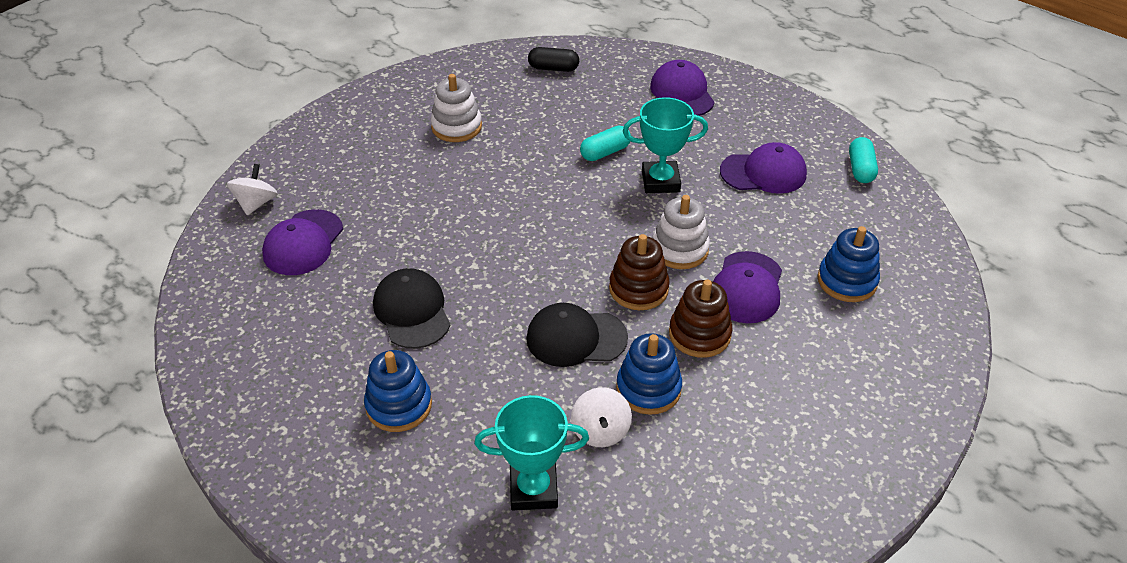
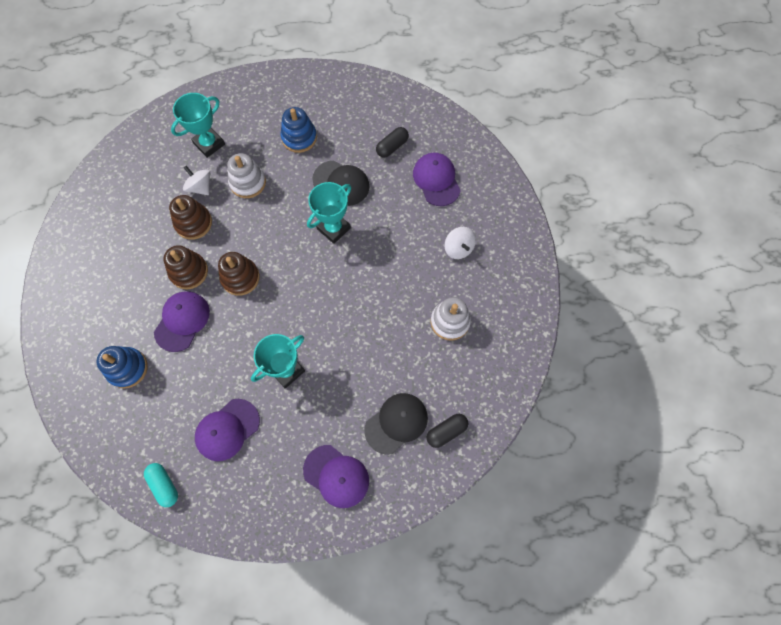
camera: 140 degrees right, 25 degrees up
(256, 203) = (489, 184): white spinning top -> white spinning top (458, 248)
(301, 311) = (392, 147): none -> black capsule
(477, 270) = (333, 228): none -> turquoise trophy
(576, 338) = (249, 225): black cap -> black cap (396, 423)
(605, 152) = (340, 370): turquoise capsule -> none
(648, 388) = (193, 223): blue stacking toy -> brown stacking toy
(679, 249) = (237, 322): white stacking toy -> white stacking toy (248, 182)
(746, 288) = (182, 321): purple cap -> purple cap turned 45 degrees clockwise

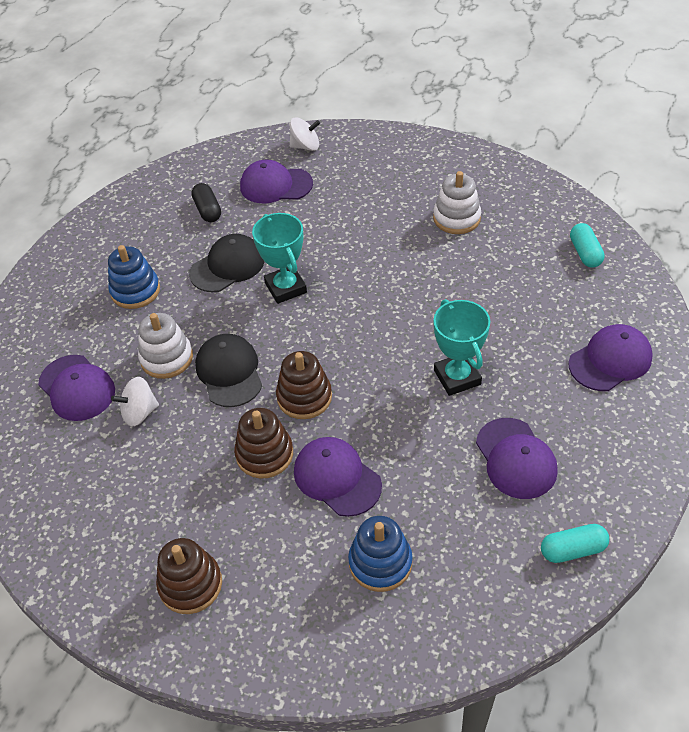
camera: 65 degrees left, 20 degrees down
(193, 223) = (191, 432): brown stacking toy -> brown stacking toy (190, 584)
(209, 144) = (77, 388): turquoise trophy -> purple cap
(396, 423) = (561, 291): black cap -> black cap (229, 372)
(446, 431) = (585, 253): black capsule -> turquoise capsule
(458, 248) = (371, 189): white spinning top -> white spinning top (305, 146)

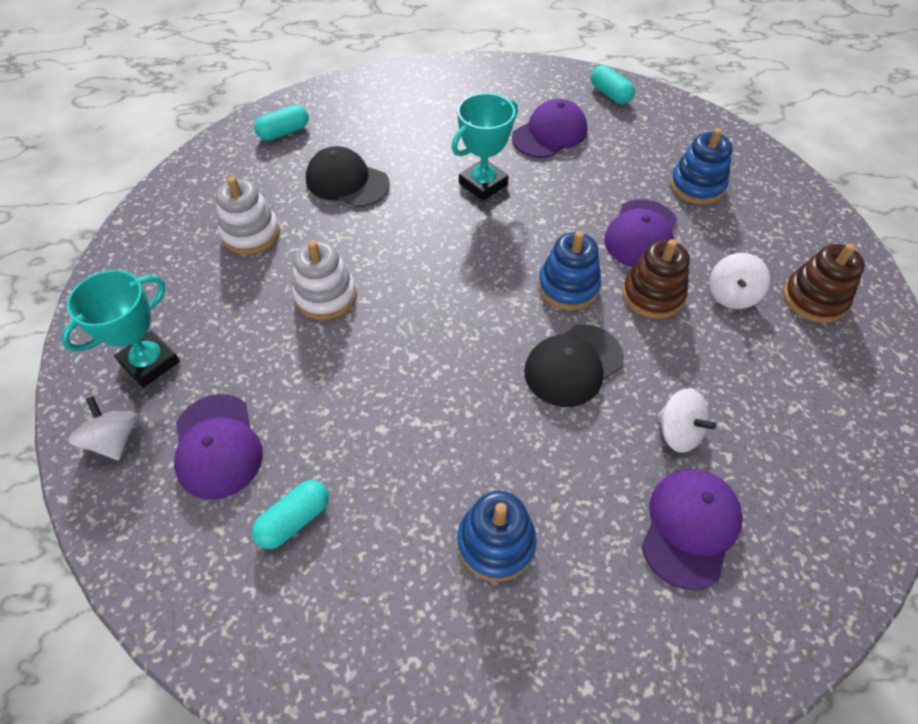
camera: 115 degrees left, 5 degrees up
(167, 358) = (588, 441): white stacking toy -> white stacking toy (326, 296)
(208, 210) = (294, 520): black capsule -> turquoise capsule
(227, 266) = (405, 440): black cap -> black cap (347, 182)
(232, 516) = (731, 295): none -> white spinning top
(285, 288) = (420, 358): turquoise trophy -> turquoise trophy (150, 362)
(304, 397) = (568, 286): brown stacking toy -> blue stacking toy
(610, 360) = (417, 100): purple cap -> none

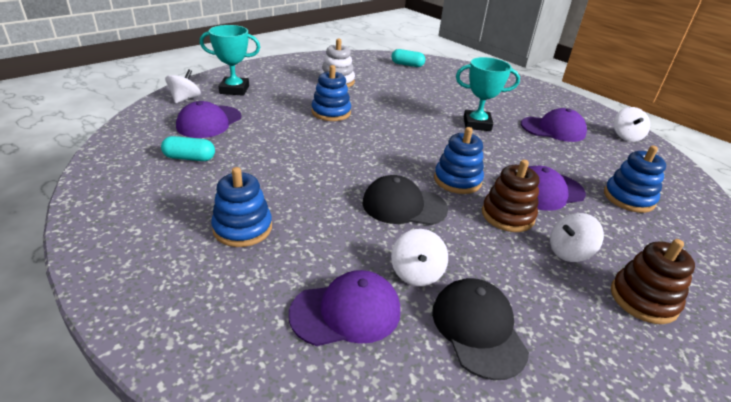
camera: 45 degrees right, 20 degrees down
(326, 296) = (331, 112): white stacking toy -> blue stacking toy
(347, 182) = (407, 89): black cap -> black cap (478, 329)
(610, 94) = (626, 136): turquoise capsule -> white spinning top

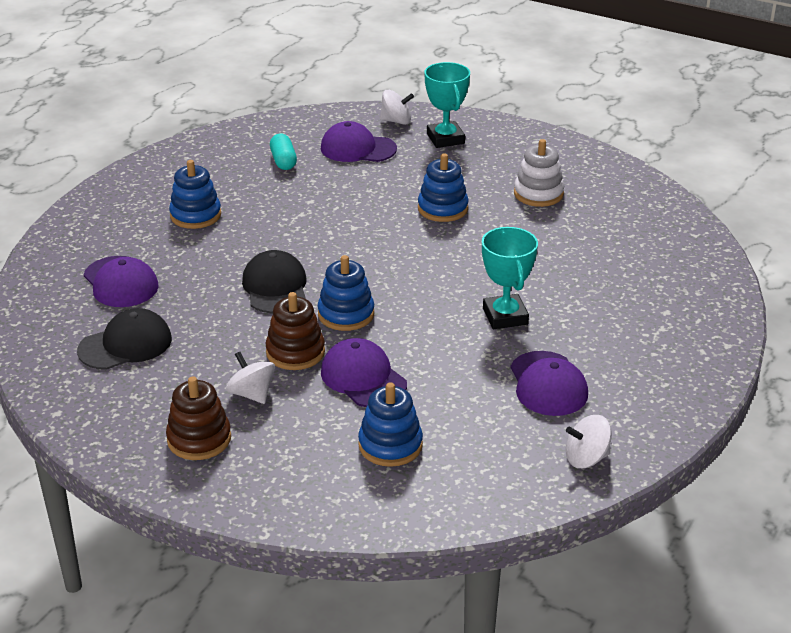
camera: 75 degrees right, 0 degrees up
(407, 65) = (665, 235): turquoise capsule -> none
(416, 273) = (178, 307): white spinning top -> none

